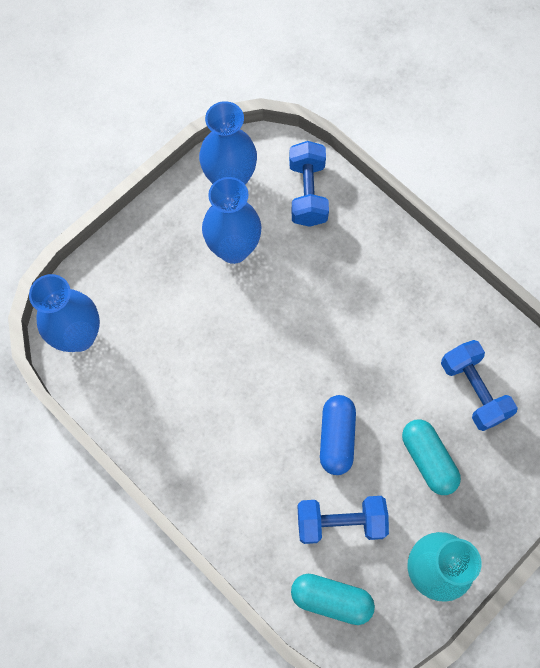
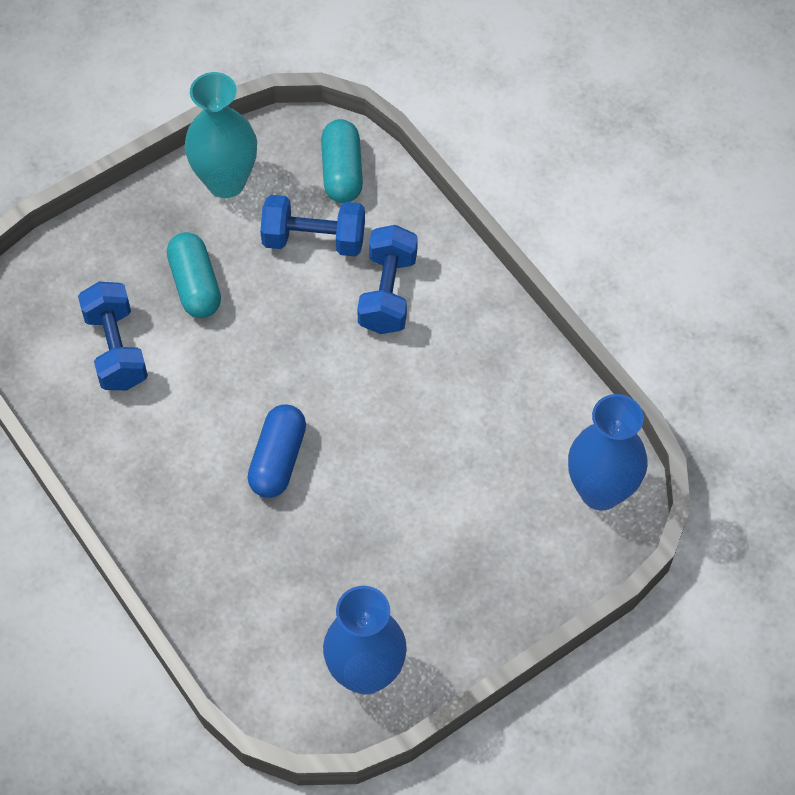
camera: 170 degrees left, 10 degrees down
(233, 249) = (379, 572): blue vase -> none
(307, 193) = (258, 635): blue dumbbell -> blue dumbbell (388, 293)
(331, 599) = (342, 172): turquoise capsule -> turquoise capsule turned 60 degrees clockwise
(336, 437) = (297, 324): blue capsule -> blue capsule (278, 460)

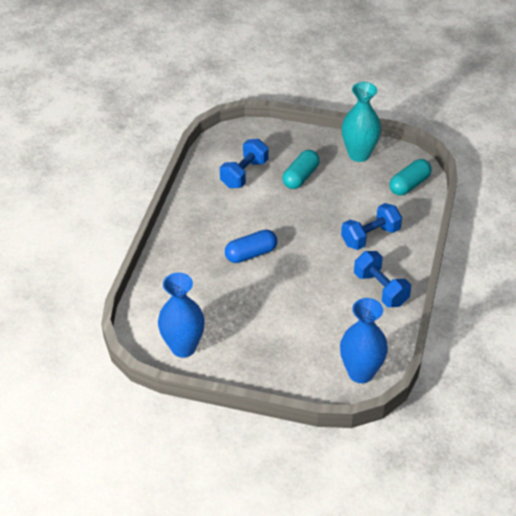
camera: 50 degrees right, 15 degrees down
(314, 239) = (366, 197): blue dumbbell -> blue dumbbell (380, 289)

